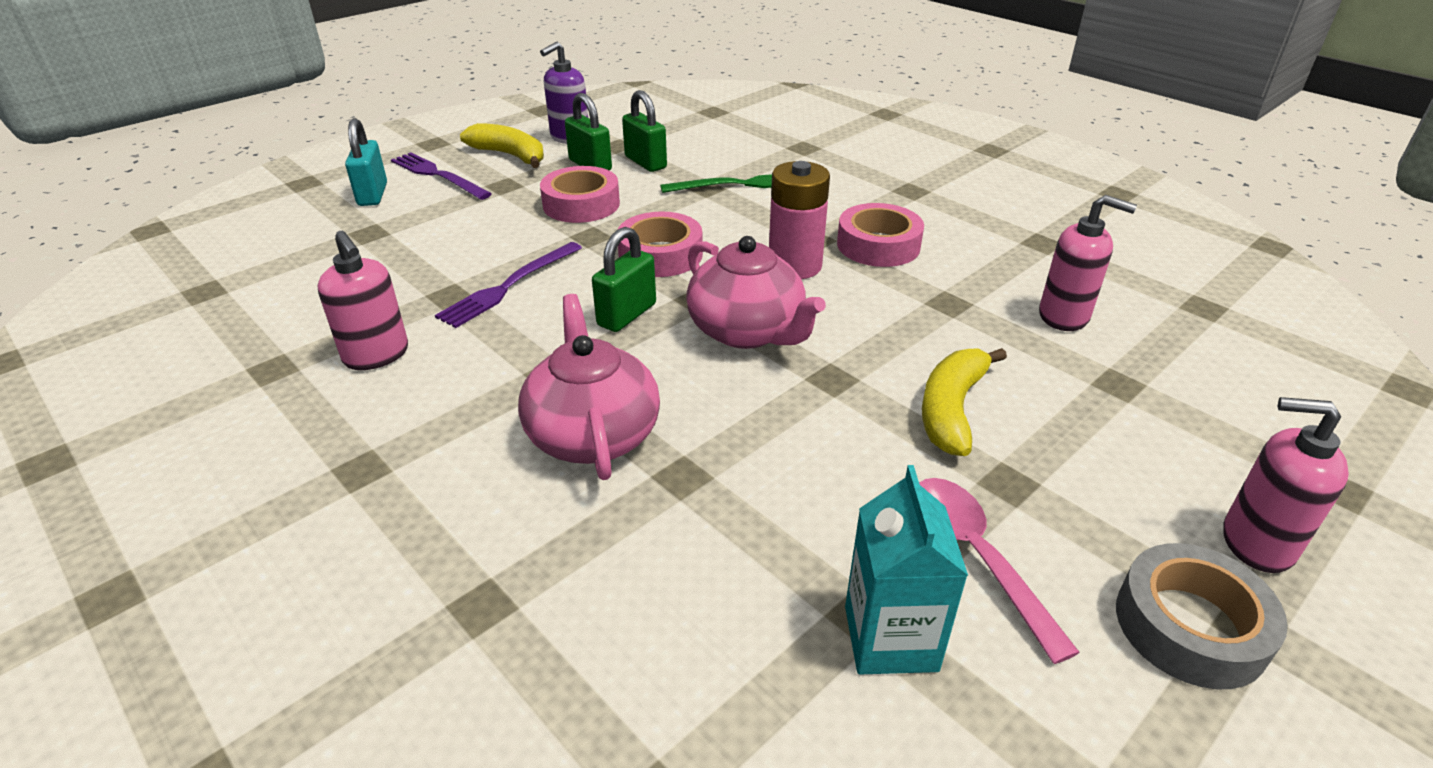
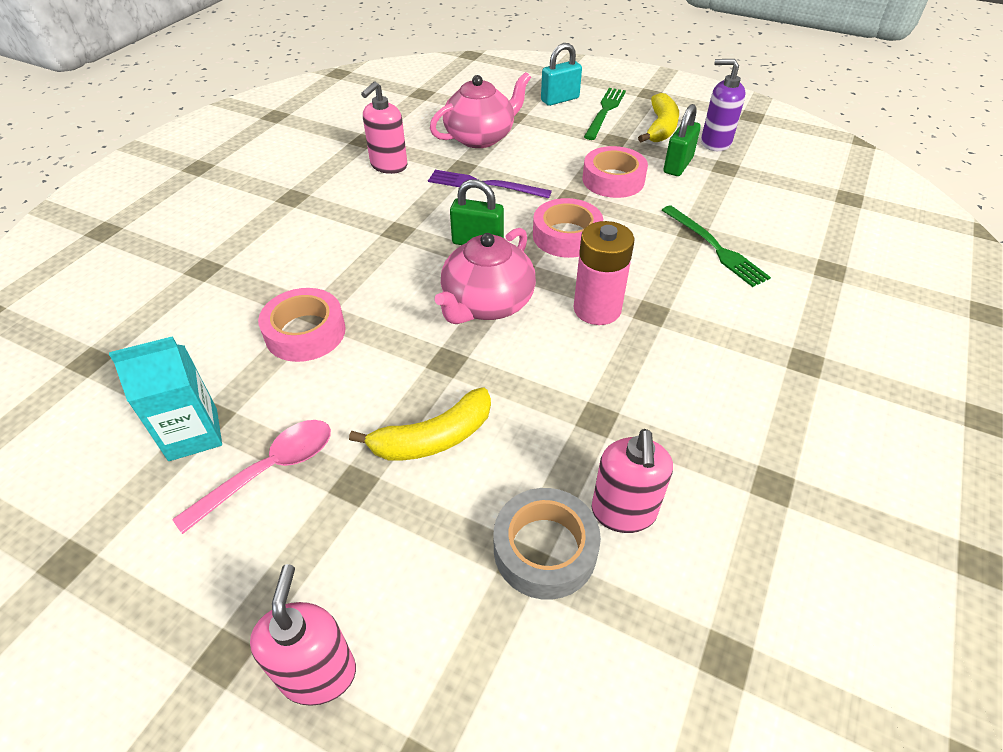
camera: 70 degrees right, 10 degrees up
(438, 175) = (605, 111): purple fork -> green fork
(593, 434) = (345, 265): pink teapot -> pink teapot (480, 137)
(645, 162) = (708, 189): green padlock -> none
(878, 245) = (670, 354): pink tape -> pink tape (305, 332)
(951, 410) = (433, 438): yellow banana -> yellow banana turned 150 degrees clockwise
(1190, 626) = (217, 611): grey tape -> grey tape (545, 549)

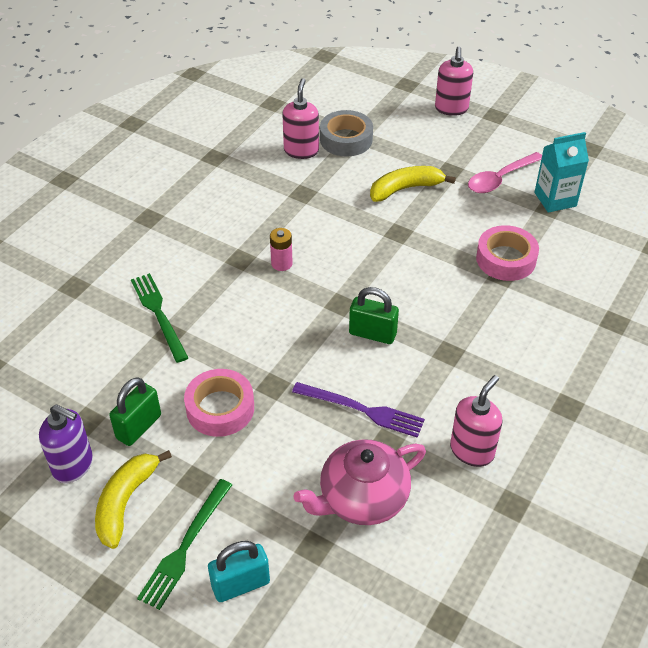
camera: 175 degrees left, 0 degrees up
(487, 304) = (367, 273): pink teapot -> none
(566, 236) = (289, 336): pink tape -> none
(597, 309) = (281, 263): pink battery -> pink battery, size x0.57

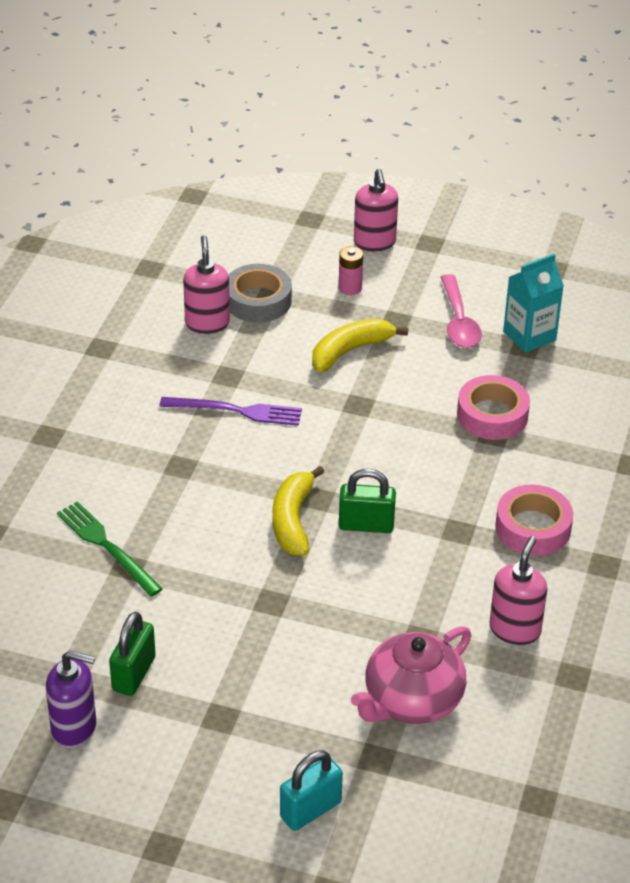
camera: 15 degrees left, 5 degrees down
(125, 502) = (151, 754): yellow banana -> yellow banana (293, 520)
(185, 546) = (236, 785): green fork -> none
(220, 408) = (220, 637): pink tape -> pink tape (533, 528)
(281, 263) = (232, 463): pink battery -> pink battery (350, 288)
(362, 410) = (381, 609): purple fork -> purple fork (236, 411)
(500, 179) = (459, 321): pink spoon -> pink spoon turned 45 degrees counterclockwise

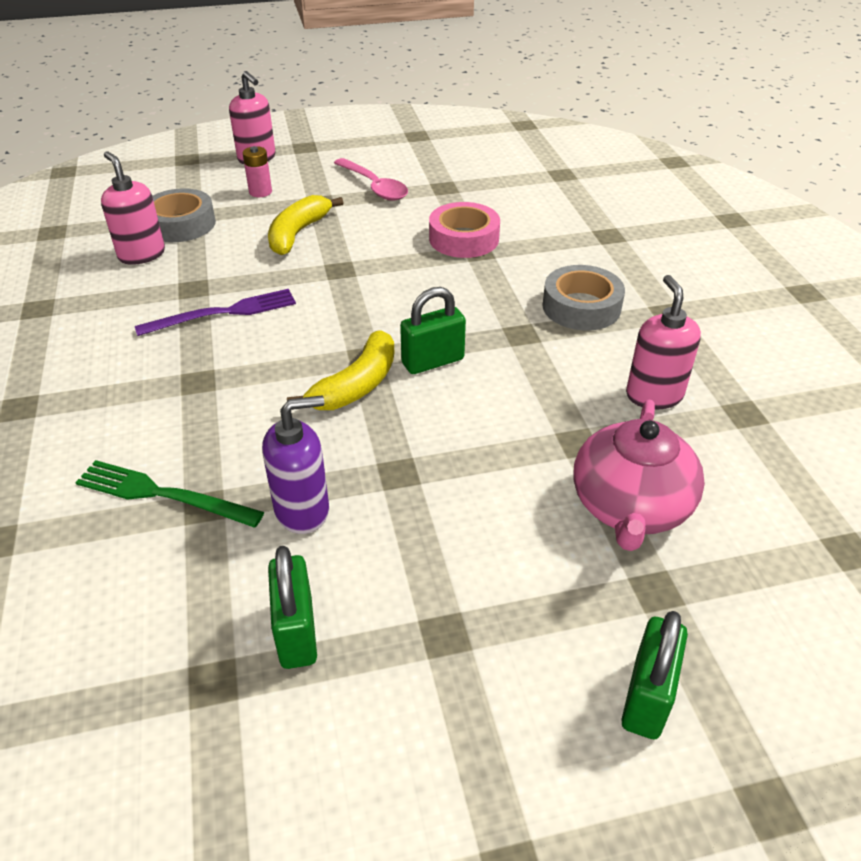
camera: 30 degrees left, 0 degrees up
(74, 728) = (264, 753): purple soap dispenser -> purple soap dispenser (302, 510)
(293, 520) = (356, 385): yellow banana -> yellow banana turned 120 degrees counterclockwise
(310, 810) = (647, 697): turquoise padlock -> green padlock
(529, 336) = (440, 179): turquoise carton -> none
(533, 528) = (581, 307): pink tape -> grey tape

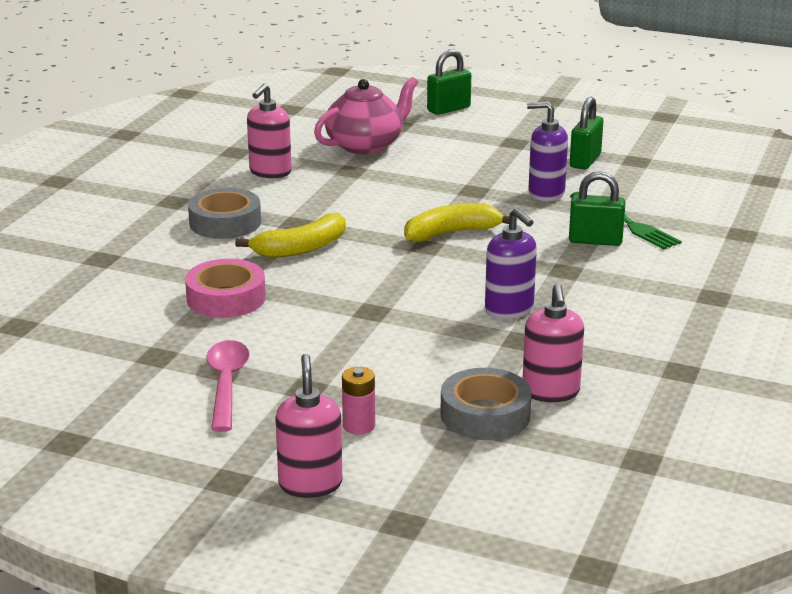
camera: 145 degrees left, 15 degrees down
(223, 313) = (509, 309): purple fork -> purple soap dispenser
(298, 233) = (371, 358): yellow banana -> yellow banana (301, 248)
(433, 361) = (382, 228): green padlock -> green padlock (595, 241)

